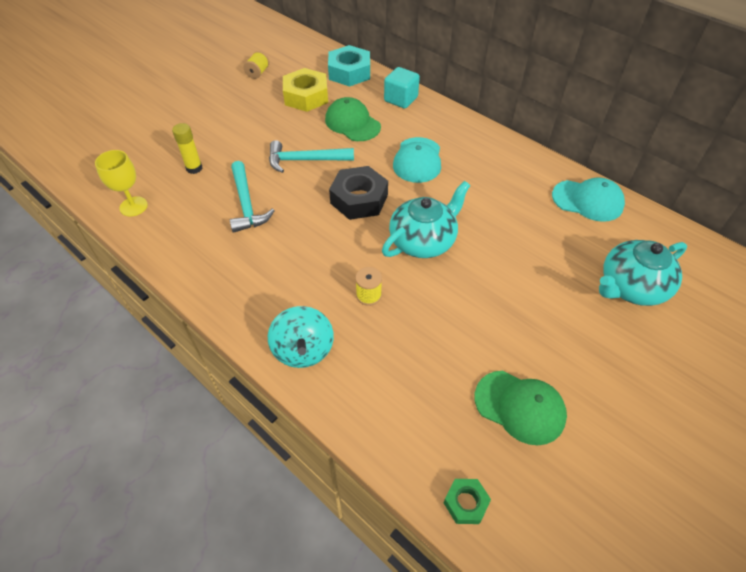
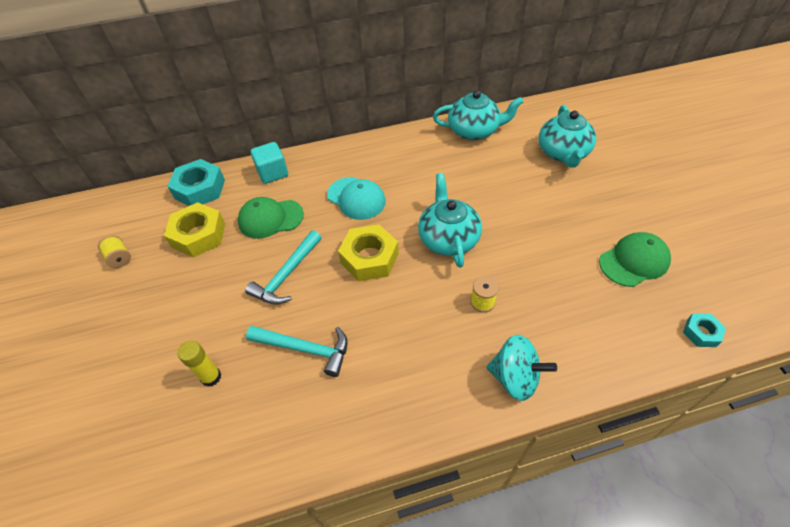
camera: 55 degrees left, 0 degrees up
(133, 206) = (217, 465): yellow goblet -> none
(359, 199) = (369, 258): black nut -> yellow nut
(465, 503) = (701, 333): green nut -> turquoise nut
(587, 200) = (474, 131): turquoise cap -> turquoise teapot

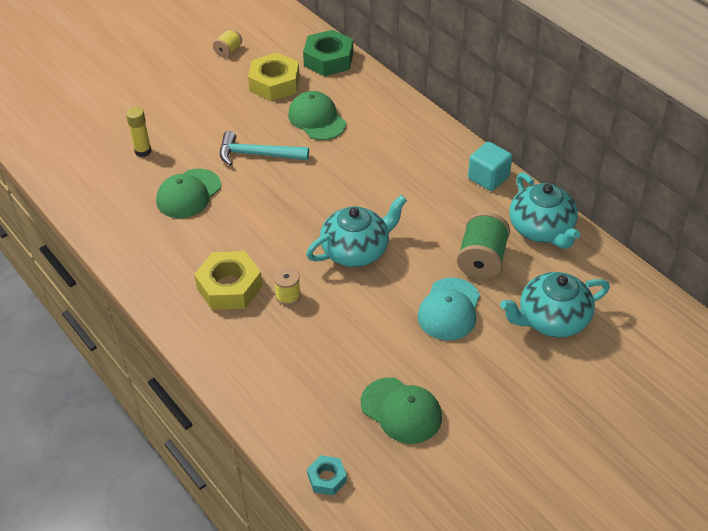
camera: 65 degrees right, 5 degrees down
(200, 189) = (328, 60): turquoise nut -> green nut
(272, 173) = (376, 97): turquoise cube -> turquoise cube (488, 178)
(305, 349) = (188, 194): turquoise hammer -> green cap
(356, 198) = (375, 167): turquoise cap -> turquoise cap (449, 309)
(369, 258) = (303, 201): yellow nut -> yellow nut (229, 287)
(491, 169) = (481, 260): none -> green spool
(515, 377) = (214, 337): turquoise spinning top -> none

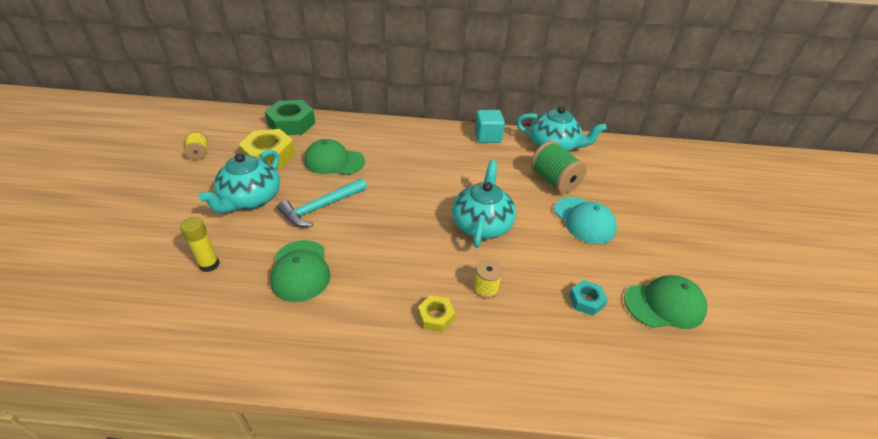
camera: 50 degrees left, 5 degrees down
(229, 287) = (436, 317): yellow nut -> yellow nut, size x0.53
(327, 478) = (712, 400): turquoise nut -> turquoise nut (586, 301)
(551, 319) = (633, 188): turquoise teapot -> turquoise teapot (251, 199)

